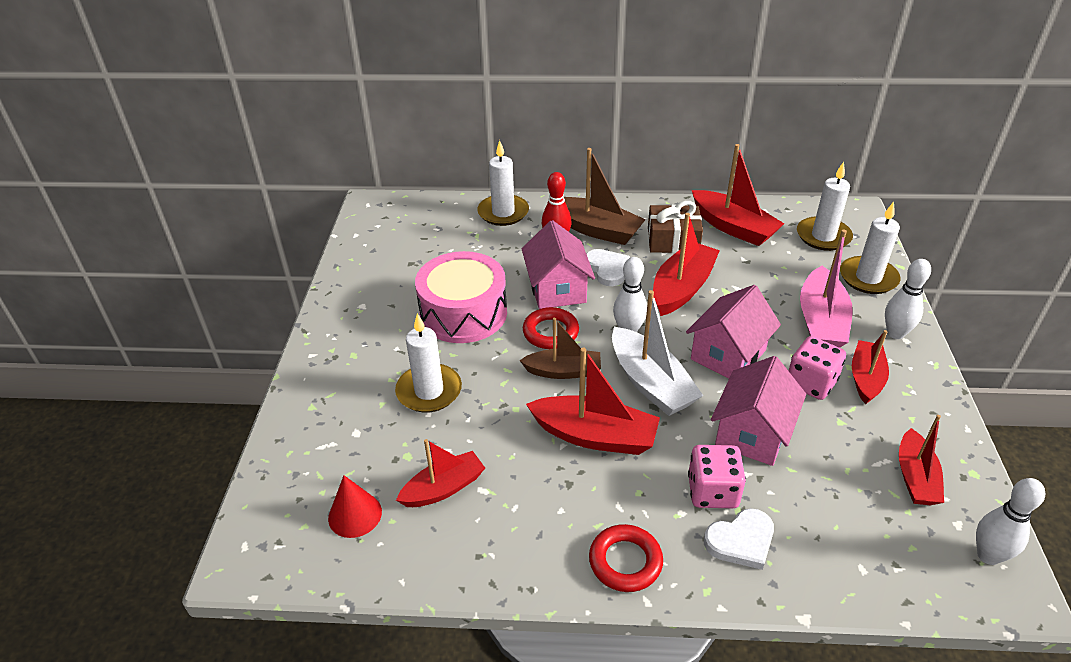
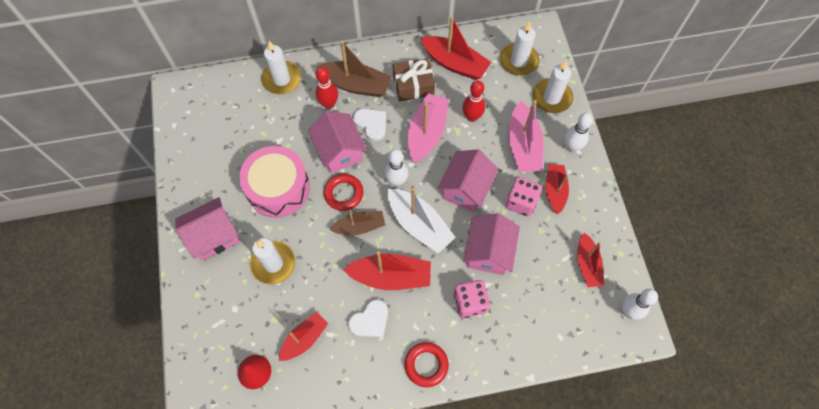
camera: 15 degrees left, 25 degrees up
(360, 348) = (214, 236): none -> pink house
(682, 288) = (427, 133): red boat -> pink boat
(741, 541) = (490, 334): white heart -> white heart (370, 321)
(749, 281) = (472, 117): none -> red bowling pin

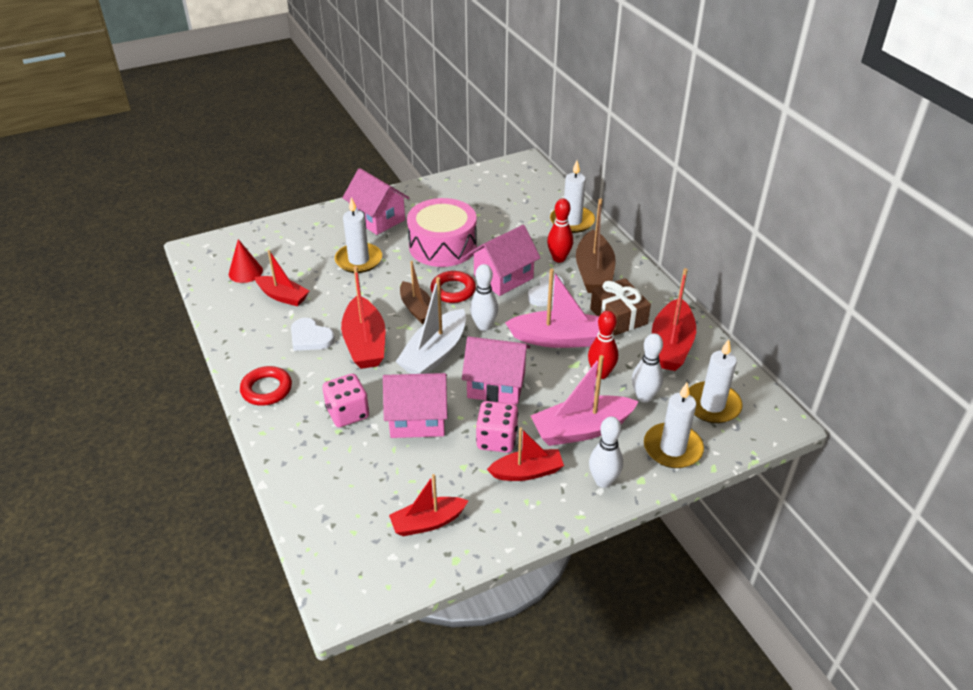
camera: 75 degrees right, 25 degrees down
(628, 311) = (369, 579): white bowling pin -> white bowling pin (644, 397)

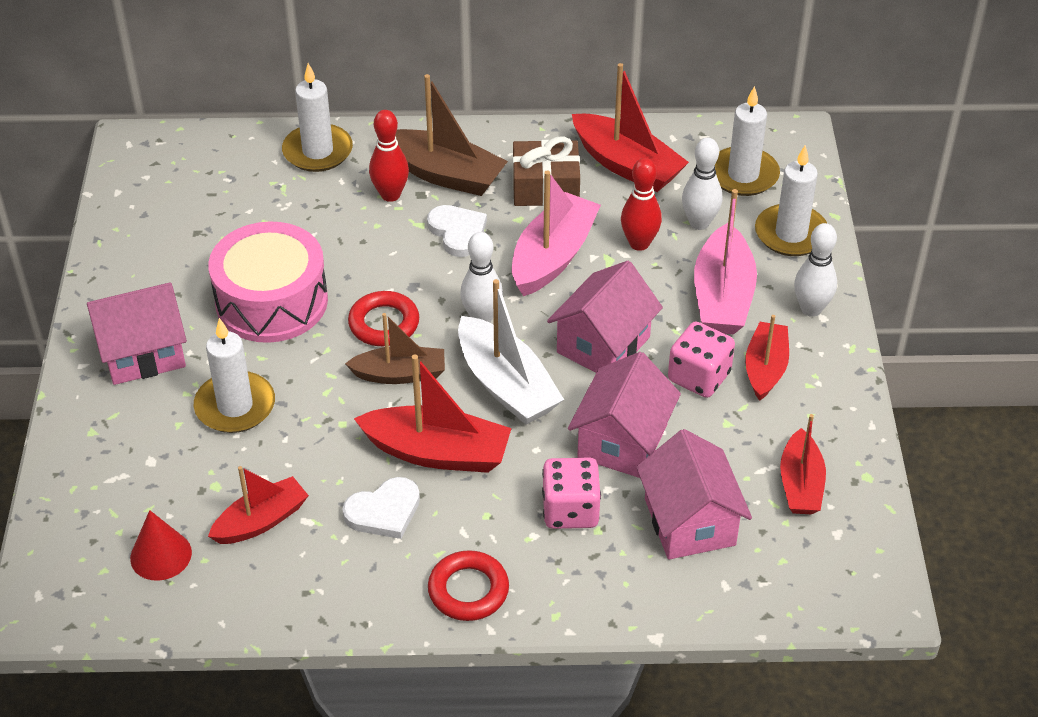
camera: 65 degrees left, 5 degrees up
(503, 277) = (392, 263): pink house -> pink house (689, 522)

